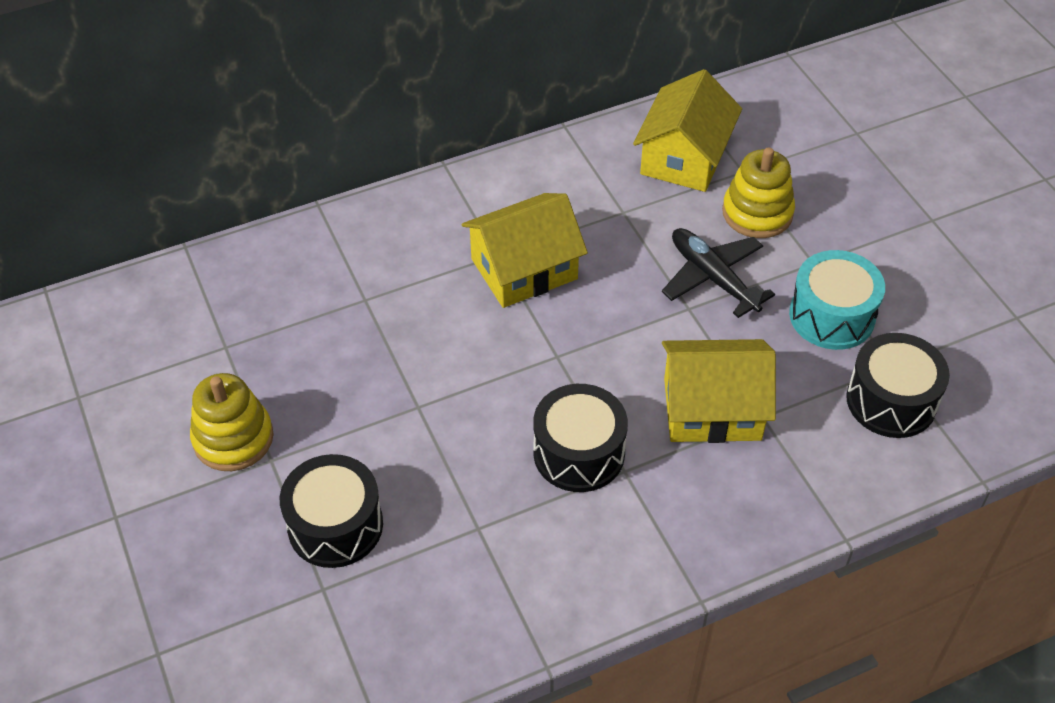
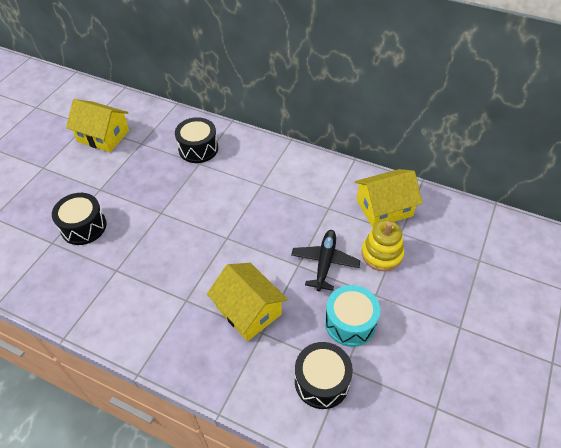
camera: 50 degrees right, 0 degrees up
(233, 438) = (101, 173): yellow stacking toy -> none
(524, 269) = (262, 198): yellow house -> yellow house (103, 136)
(579, 453) = (182, 278): black drum -> black drum (198, 149)

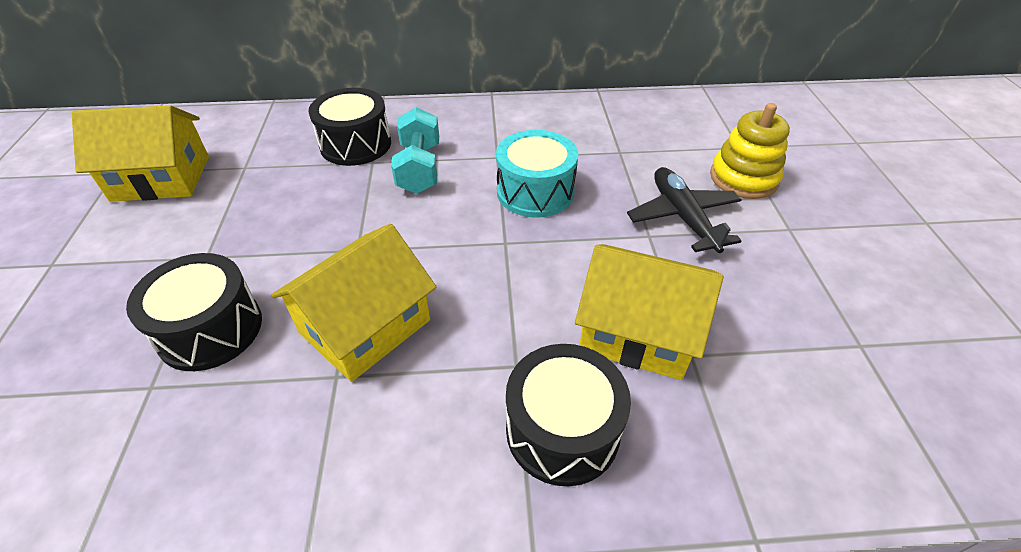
camera: 30 degrees left, 5 degrees down
(218, 177) = (419, 168): none -> turquoise dumbbell
(322, 381) = (852, 382): black drum -> black drum (562, 430)
(350, 323) = (798, 278): turquoise drum -> turquoise drum (535, 192)
(384, 208) = (689, 127): yellow house -> yellow house (365, 326)

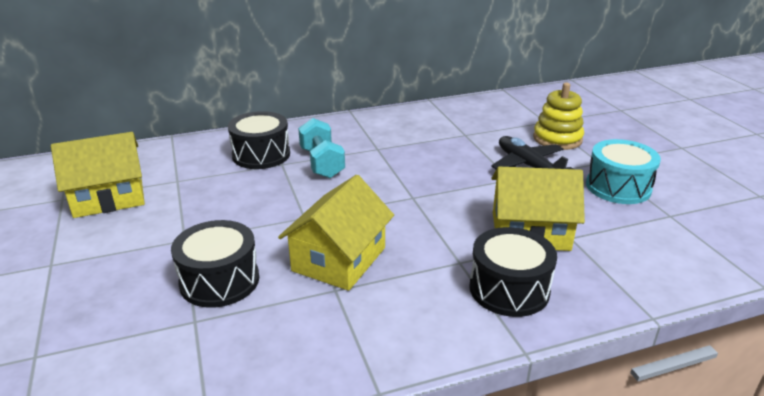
camera: 15 degrees left, 15 degrees down
(535, 192) = (417, 165): turquoise drum -> turquoise drum (618, 187)

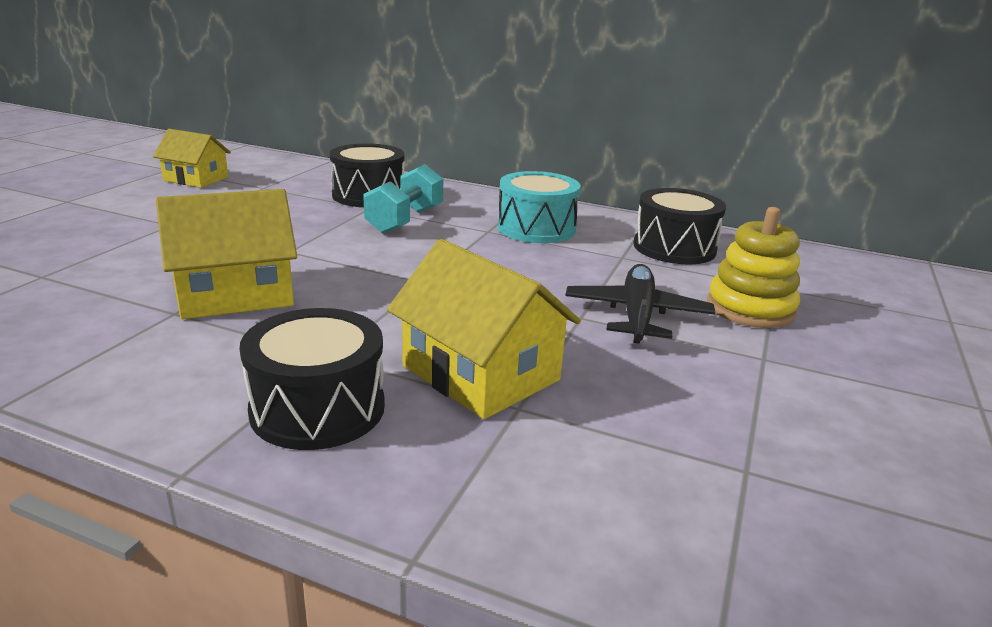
camera: 40 degrees right, 5 degrees down
(109, 197) = (196, 179): yellow house -> yellow house, size x0.66
(219, 280) = (121, 260): black drum -> black drum (674, 248)
(618, 187) = (729, 395): turquoise drum -> turquoise drum (536, 228)

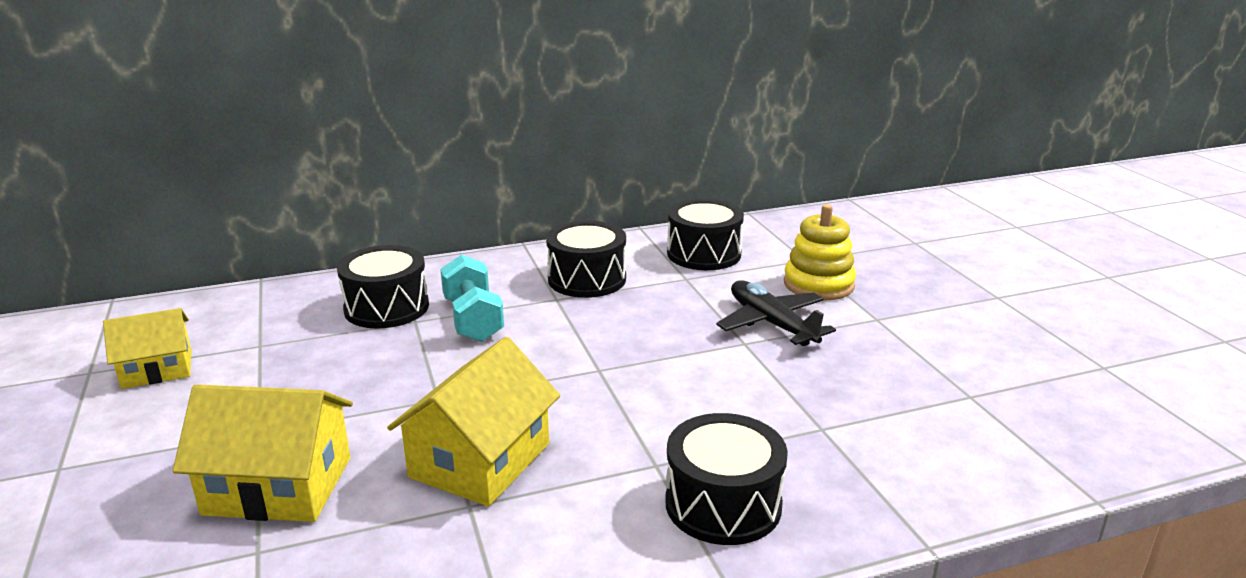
camera: 40 degrees left, 0 degrees up
(480, 373) = (764, 419): yellow house -> yellow house (278, 486)
(536, 228) = (587, 279): turquoise drum -> black drum

